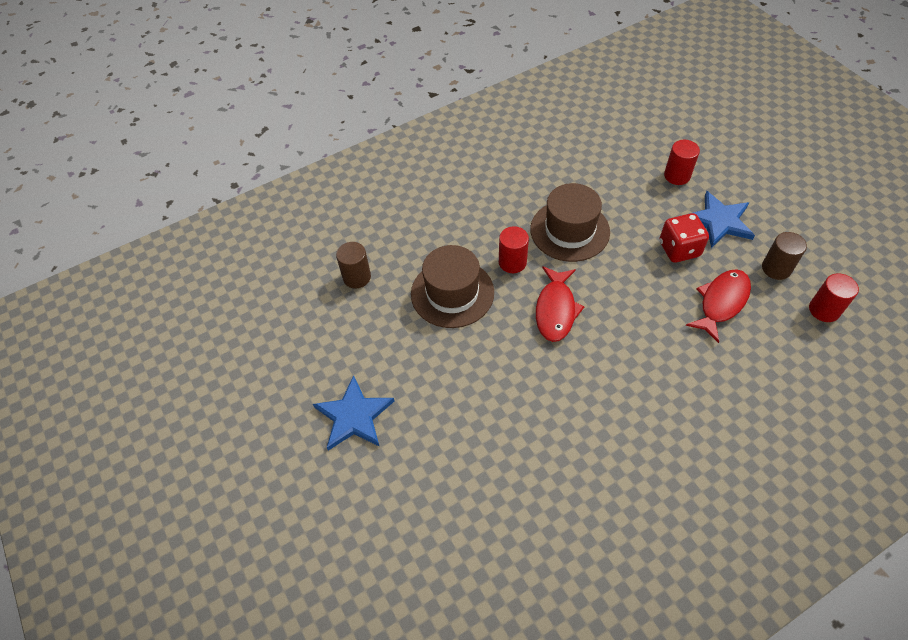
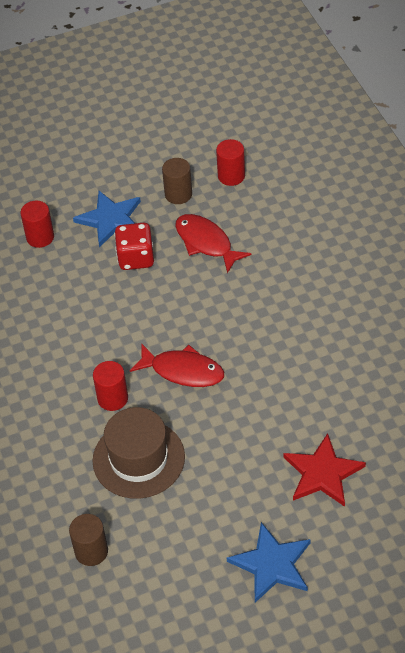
camera: 80 degrees left, 5 degrees down
(460, 448) = (322, 473): none -> red star
(569, 230) = (85, 341): brown hat -> none

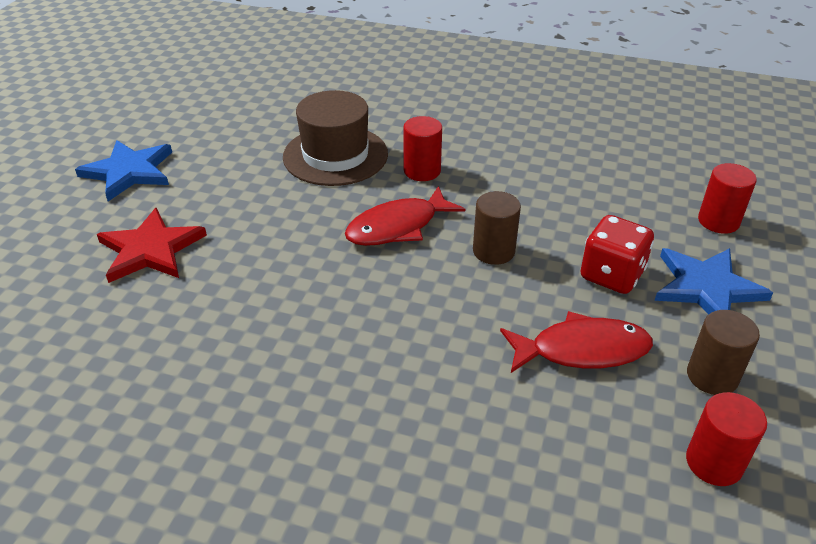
camera: 125 degrees right, 10 degrees down
(91, 551) = (287, 100): brown cylinder -> brown cylinder (493, 251)

